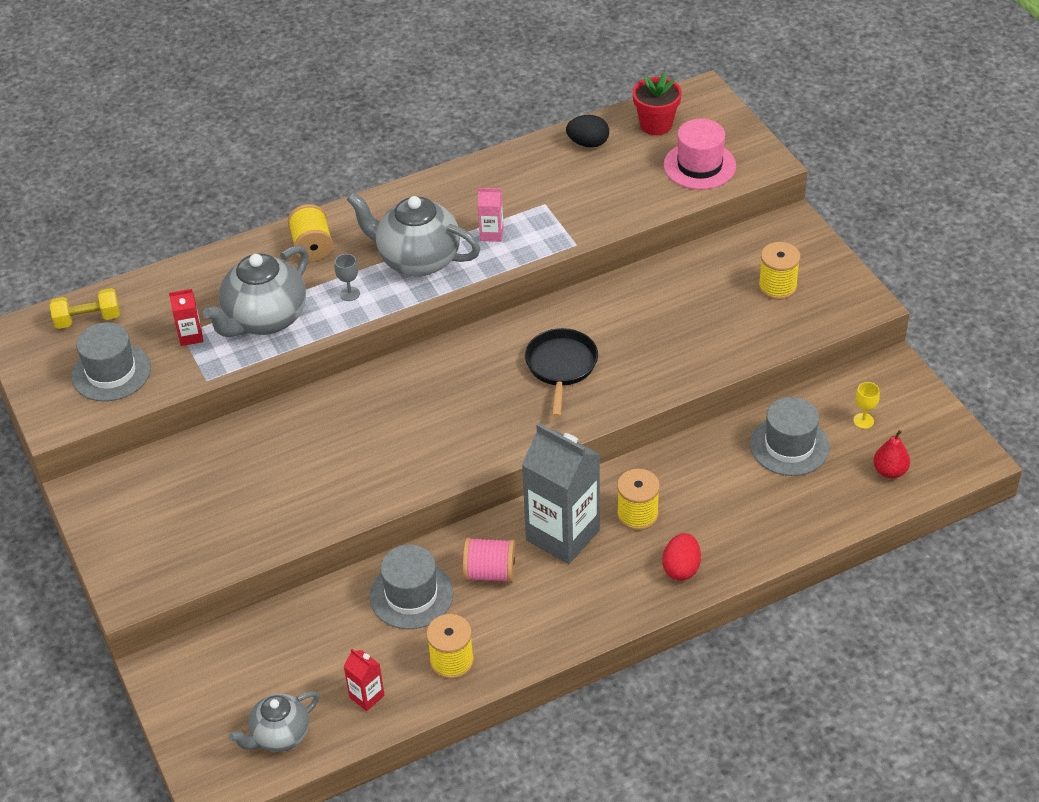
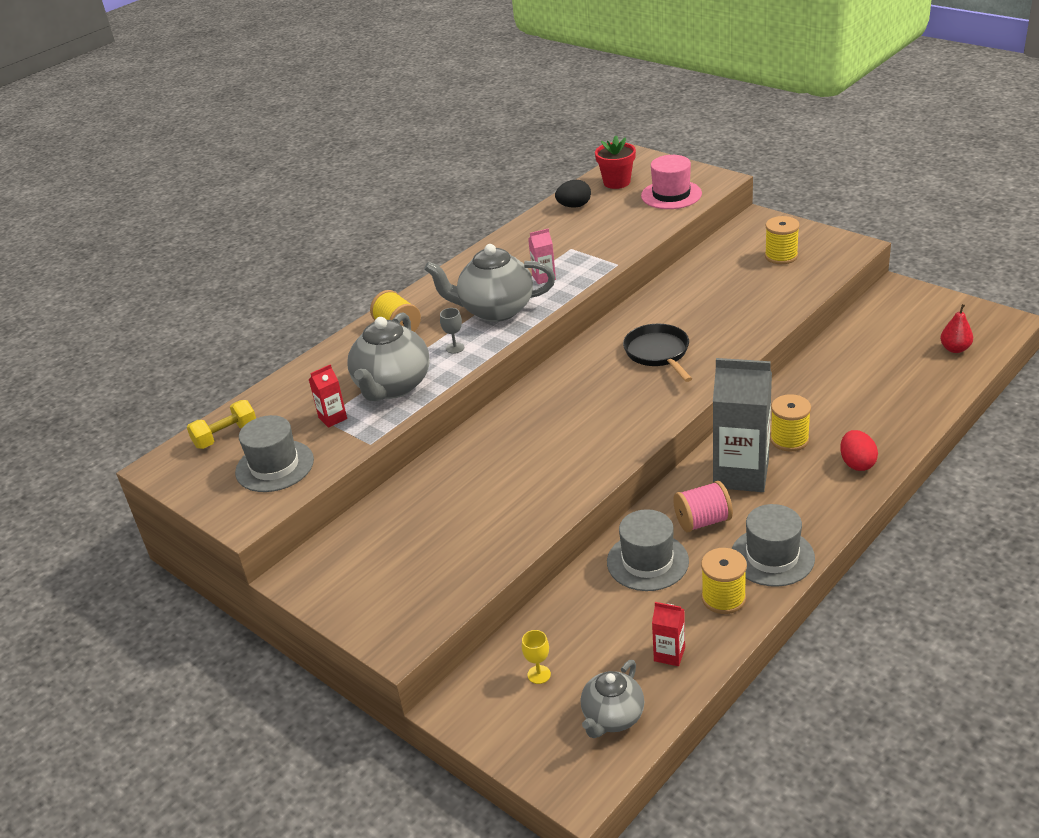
camera: 20 degrees left, 10 degrees down
(789, 446) = (866, 358): grey hat -> grey hat (772, 557)
(863, 421) = (905, 325): yellow goblet -> yellow goblet (539, 674)

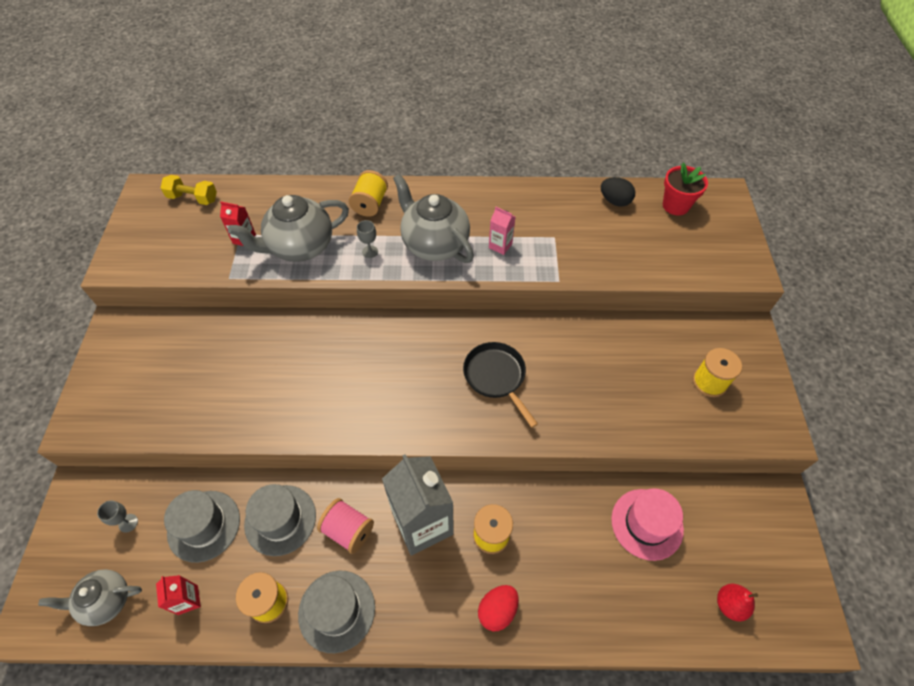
camera: 45 degrees right, 20 degrees up
(274, 466) = (175, 244): grey hat -> grey hat (204, 525)
(539, 674) = (128, 523): yellow goblet -> grey goblet
(658, 353) = (496, 377): black pan -> black pan turned 60 degrees counterclockwise
(671, 195) = (693, 253): pink hat -> pink hat (647, 524)

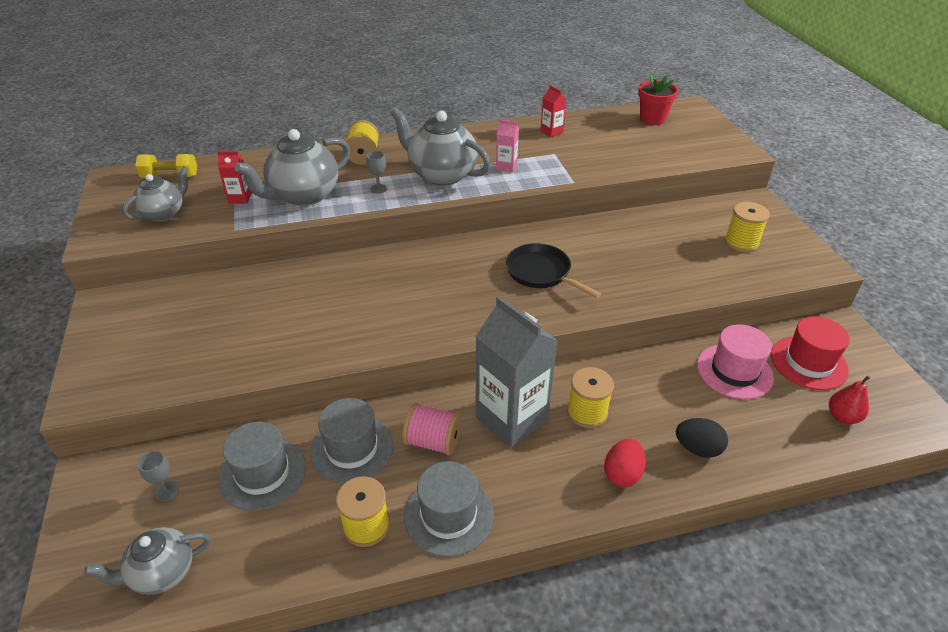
camera: 15 degrees left, 15 degrees down
(176, 244) = (164, 213): none -> grey teapot
(188, 600) = (267, 547): red carton -> red carton (551, 132)
(615, 201) = (597, 123): black egg -> black egg (697, 448)
(724, 532) = (808, 363): none -> red hat

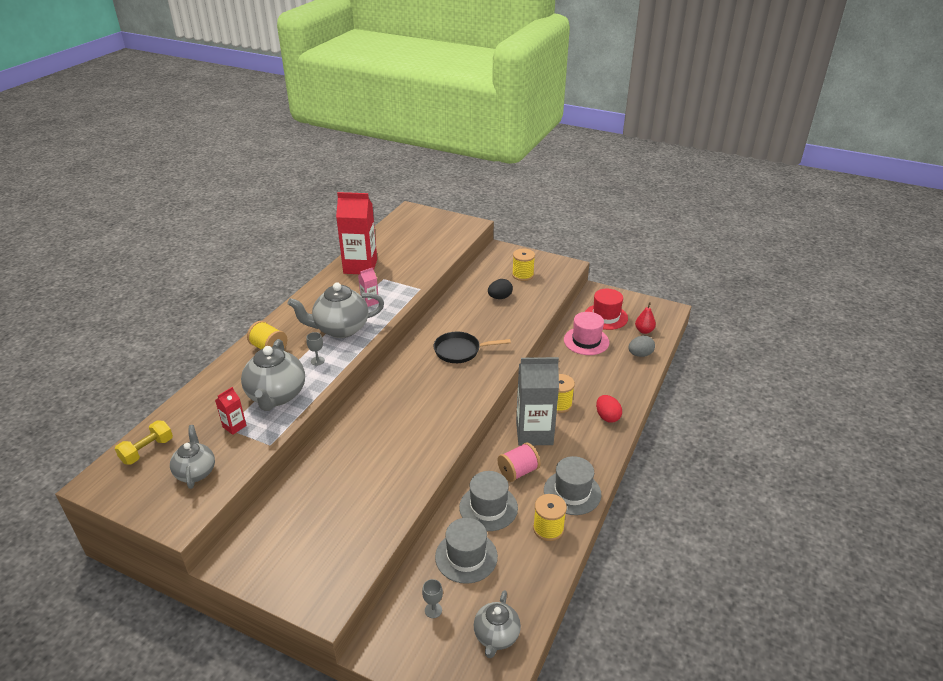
camera: 50 degrees left, 5 degrees down
(551, 132) = (360, 266): red carton -> red carton, size x2.27
(652, 119) = (402, 228): red flower pot -> none
(697, 448) = (617, 384): black egg -> black egg (500, 297)
(788, 440) = (640, 354): none -> grey egg

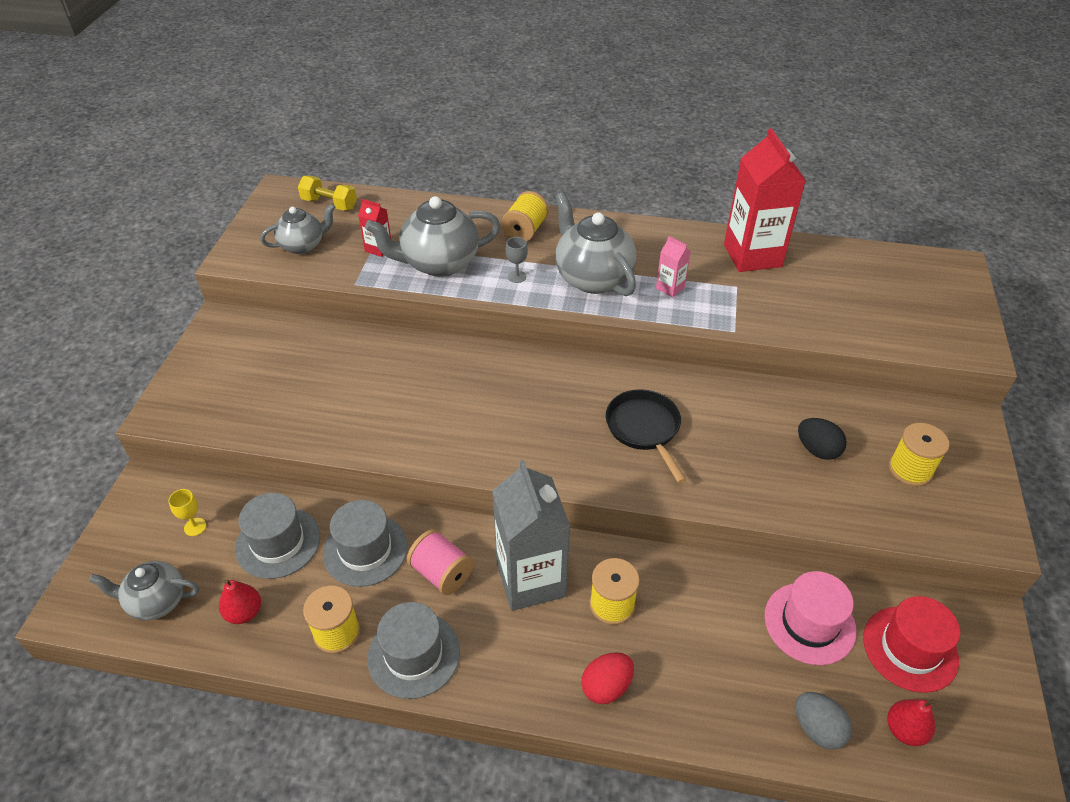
camera: 75 degrees right, 10 degrees up
(433, 610) = (195, 527): grey goblet -> yellow goblet
(520, 579) = (244, 612): none -> red pear

